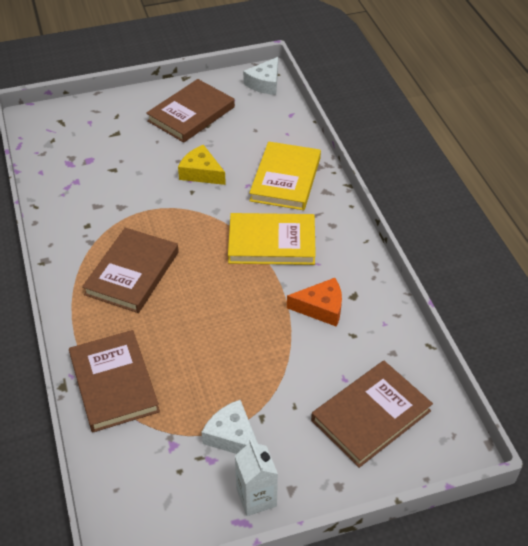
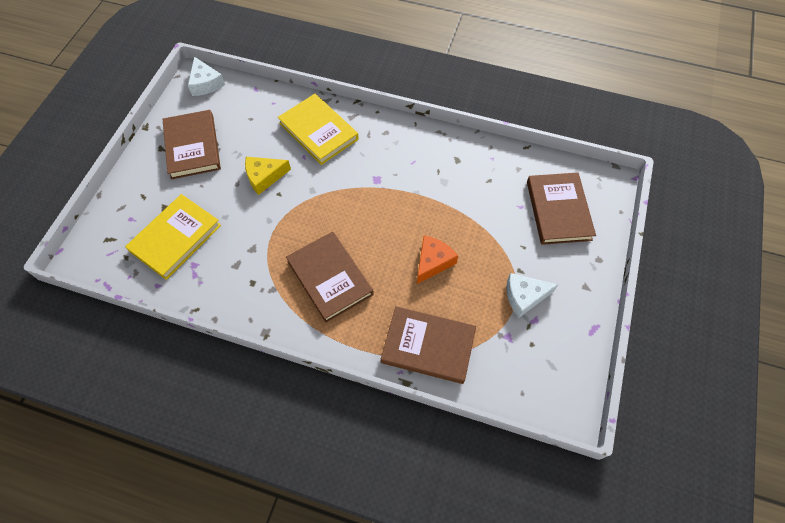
camera: 55 degrees left, 15 degrees up
(256, 497) = (580, 310): white carton -> none
(272, 242) = (372, 175): yellow book -> yellow book (175, 238)
(321, 308) = (453, 183): orange cheese -> orange cheese (433, 262)

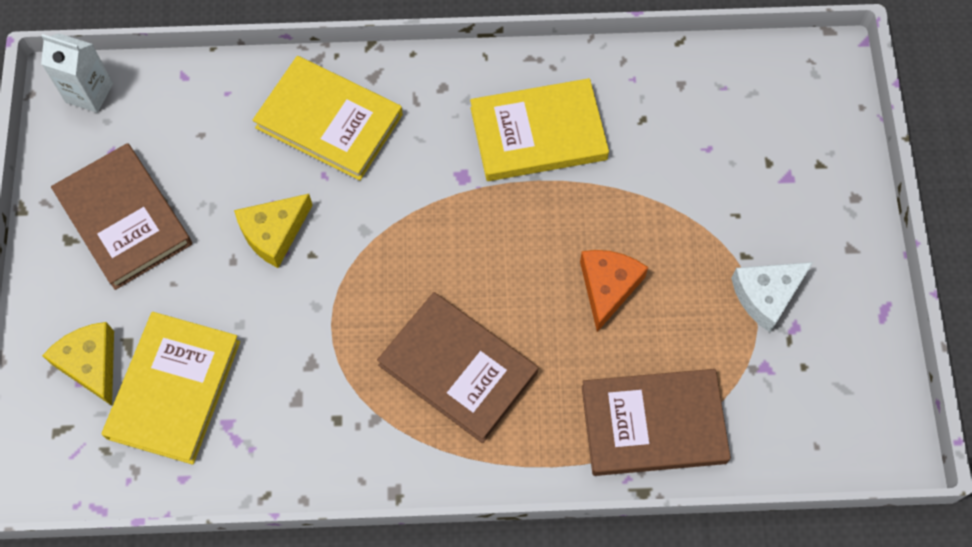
camera: 20 degrees left, 5 degrees up
(140, 211) = (90, 364): none -> yellow cheese
(205, 83) = (89, 93): white cheese -> white carton
(427, 170) = (538, 134): none -> yellow book
(558, 210) = (767, 136): brown book -> none

